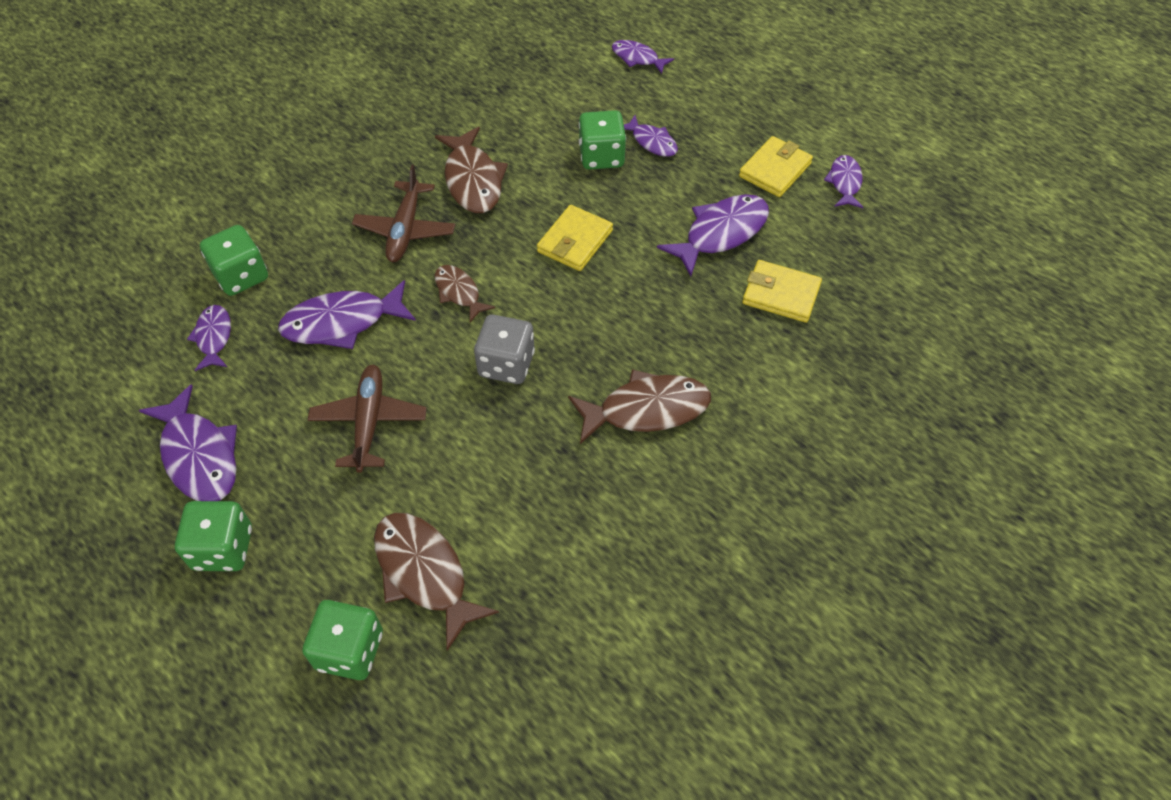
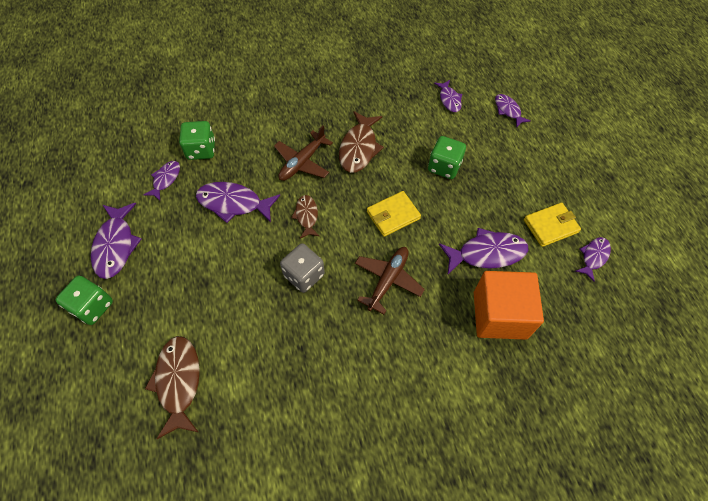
camera: 30 degrees right, 5 degrees up
(350, 650) = (113, 405): green dice -> none
(369, 422) = (209, 271): brown plane -> brown plane (388, 280)
(647, 409) = (366, 349): brown fish -> none
(652, 142) = (482, 171): purple fish -> purple fish (449, 100)
(781, 294) = (499, 315): yellow wallet -> orange cube

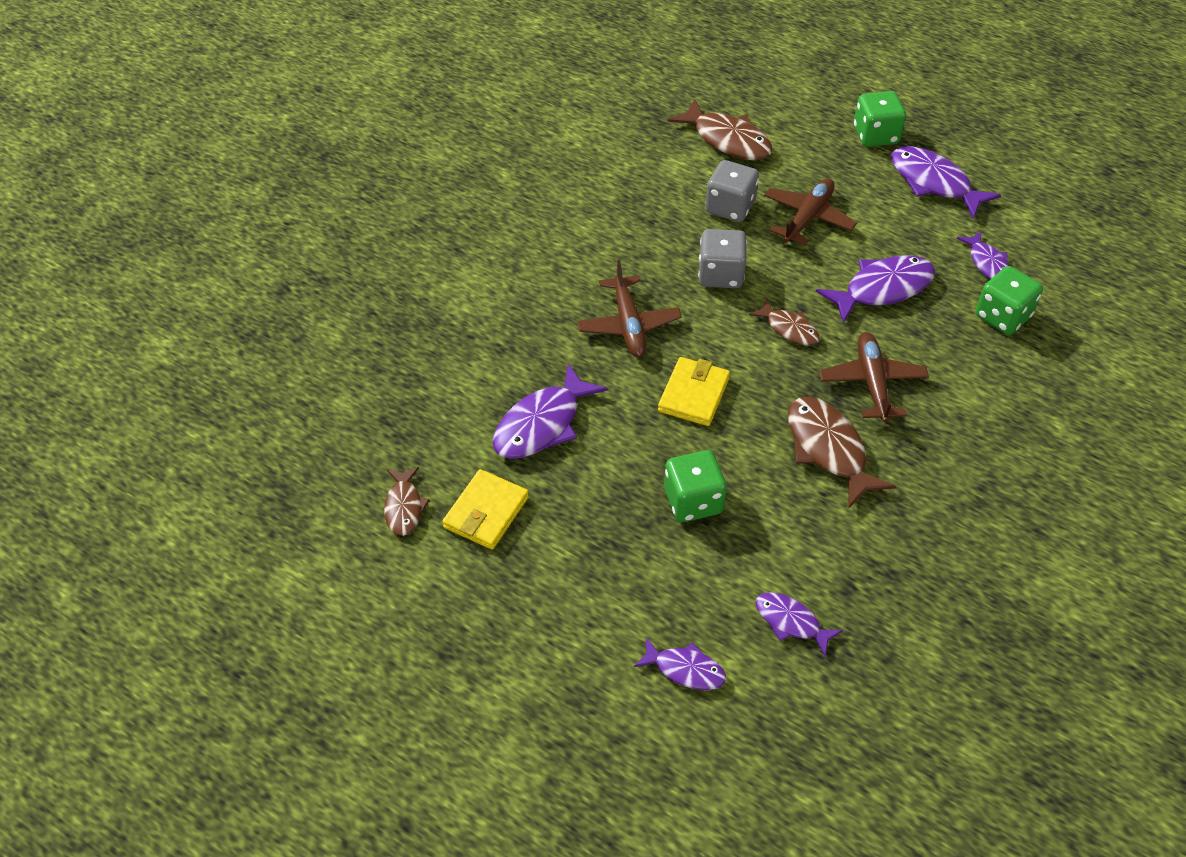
camera: 140 degrees right, 10 degrees down
(211, 276) = (807, 217): none -> brown plane
(244, 320) = (730, 207): none -> grey dice
(499, 315) = (477, 369): orange cube -> none
(593, 257) = (404, 507): purple fish -> brown fish

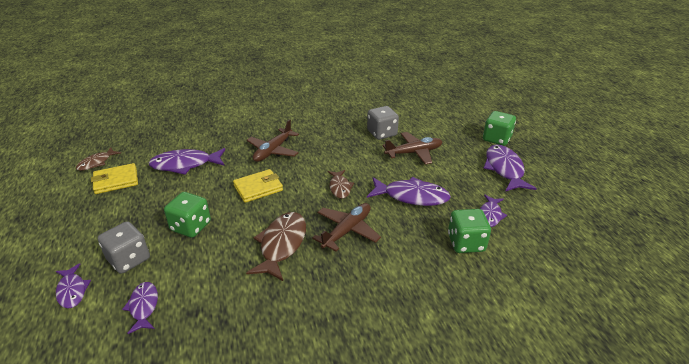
camera: 40 degrees right, 15 degrees down
(720, 275) = (340, 153): grey dice -> grey dice (129, 259)
(727, 140) = (417, 112): brown fish -> none

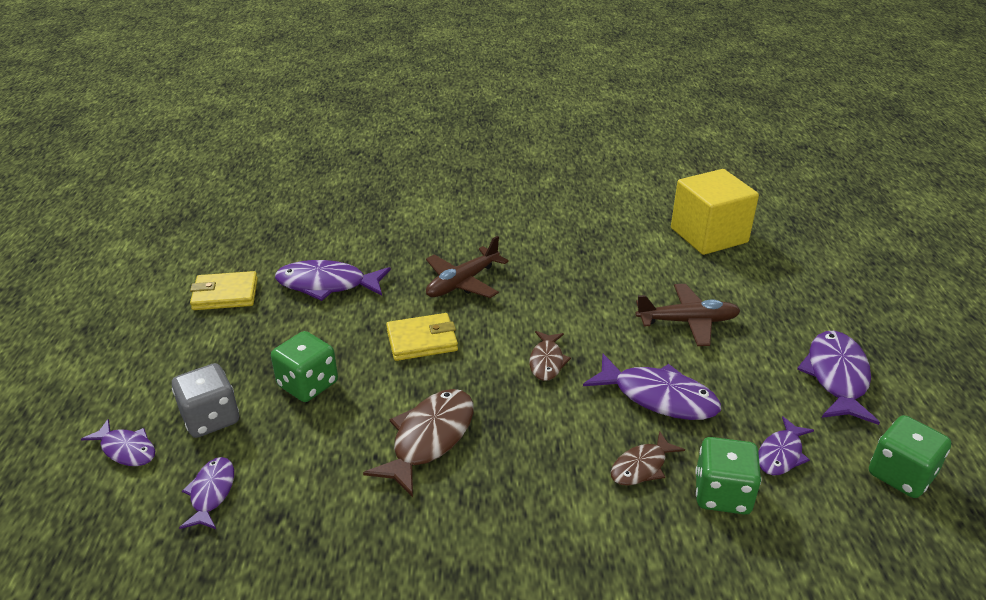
camera: 15 degrees right, 0 degrees up
(72, 291) = (126, 449): purple fish -> purple fish turned 45 degrees counterclockwise
(96, 163) = (207, 262): brown fish -> brown fish (641, 467)
(347, 230) = (536, 435): brown plane -> none
(382, 133) = (645, 279): grey dice -> none
(409, 105) = (708, 235): none -> yellow cube
(496, 139) = (842, 320): green dice -> green dice (901, 475)

